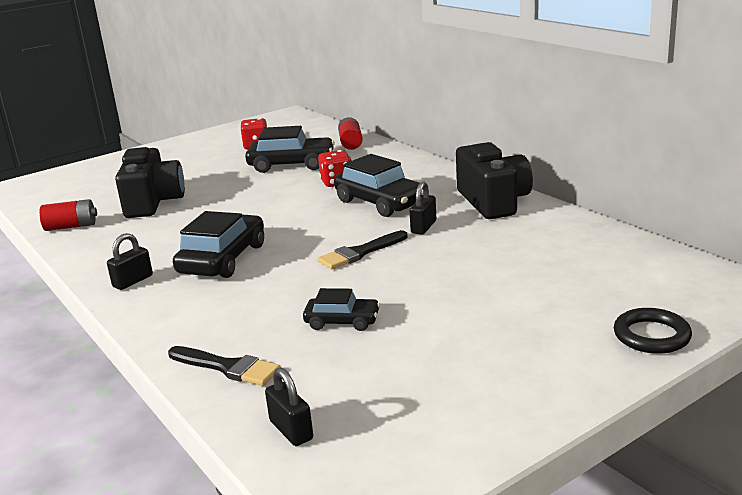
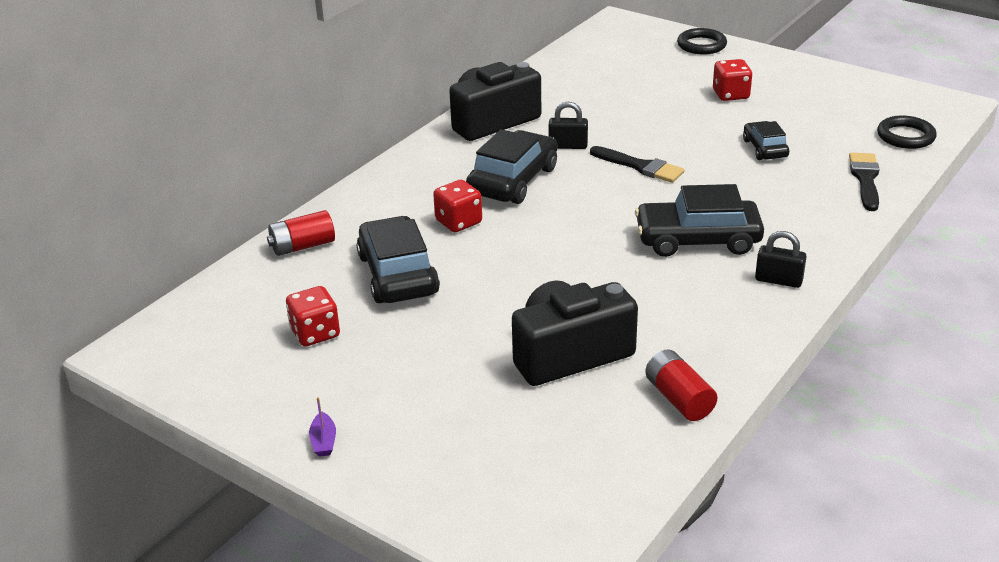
camera: 110 degrees left, 10 degrees up
(166, 148) = (323, 441): none -> purple boat
(291, 430) = (905, 136): black padlock -> black ring
(485, 327) = (730, 95): none -> red dice

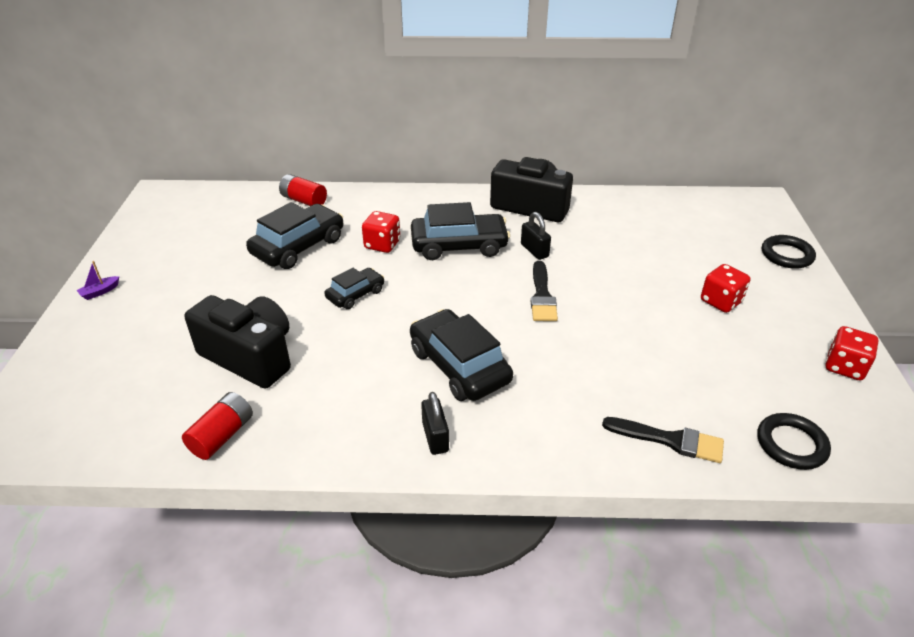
camera: 55 degrees right, 5 degrees up
(315, 333) = (211, 243): red dice -> red dice (844, 367)
(765, 148) = (650, 354): black car -> black car (355, 294)
(865, 179) = (669, 440): black brush -> black brush turned 45 degrees clockwise

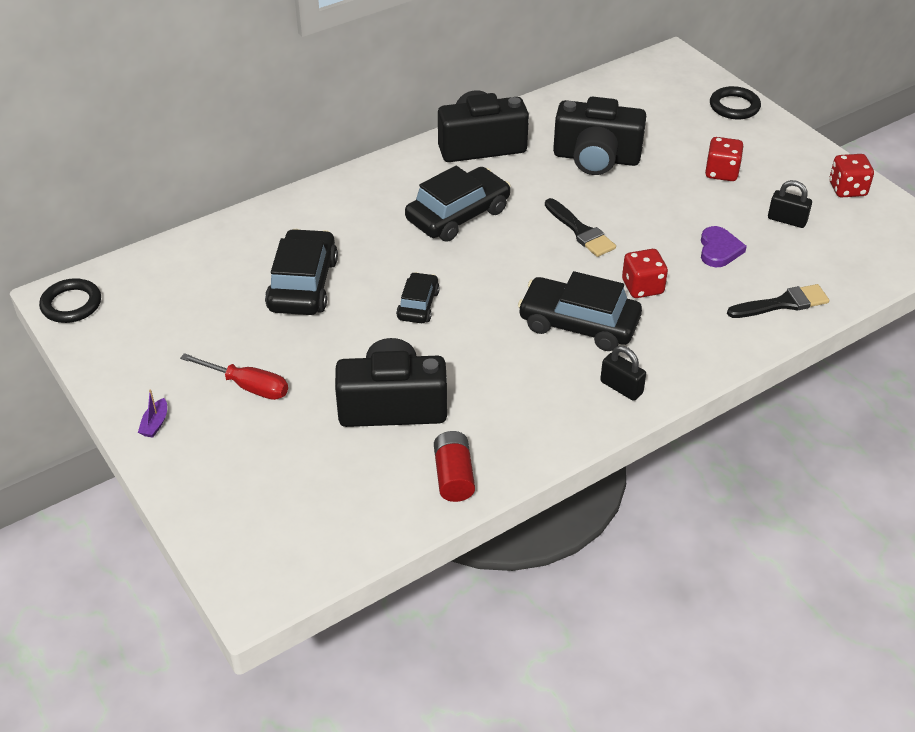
camera: 35 degrees left, 5 degrees up
(180, 295) = (247, 386): none -> red screwdriver
(304, 200) = (244, 234): red battery -> none
(382, 245) = (384, 246): red dice -> red dice (642, 287)
(534, 250) = (530, 190): black padlock -> black padlock (787, 220)
(615, 248) = (596, 158): none -> black camera
(652, 363) = (719, 250): none -> purple heart
(791, 444) = (859, 266): black ring -> black ring (71, 304)

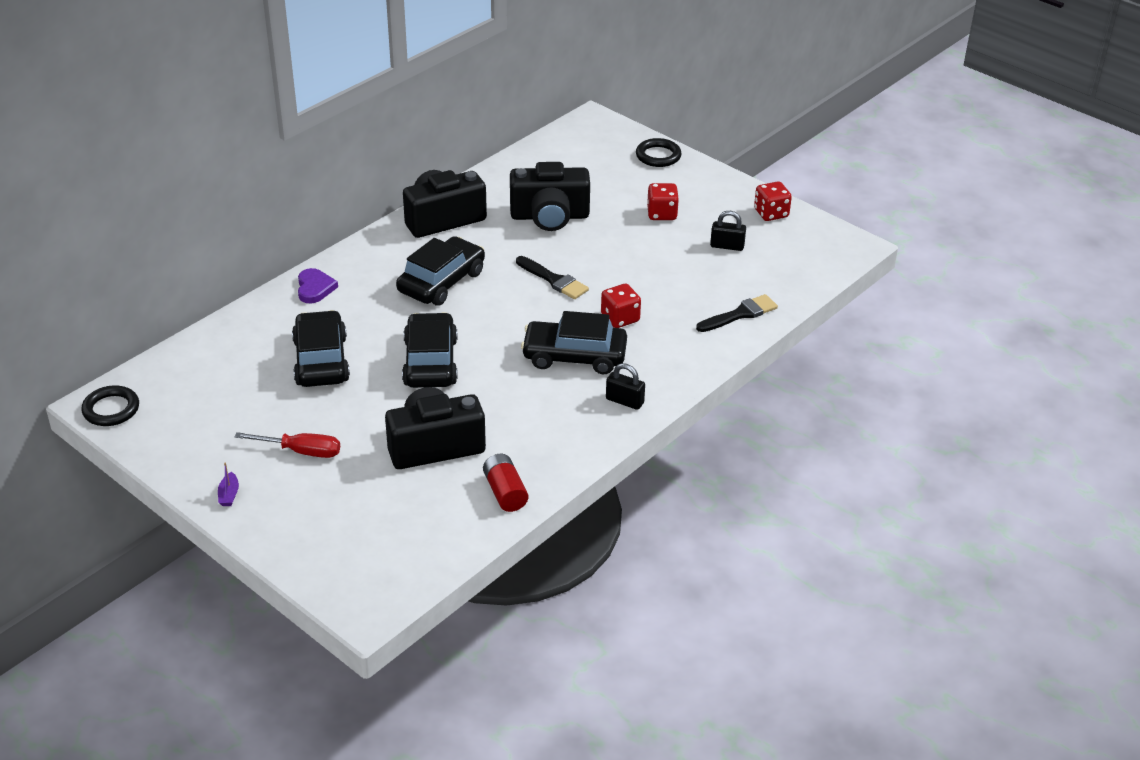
camera: 15 degrees left, 5 degrees down
(418, 305) = (430, 362): black car -> black car, size x1.76
(719, 250) = (676, 278): purple heart -> purple heart (315, 288)

